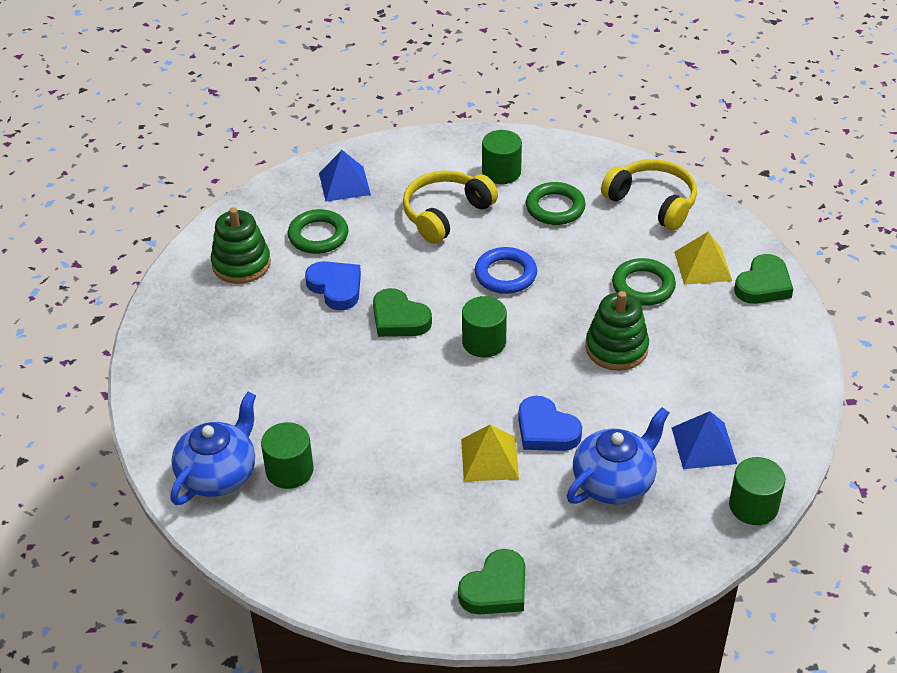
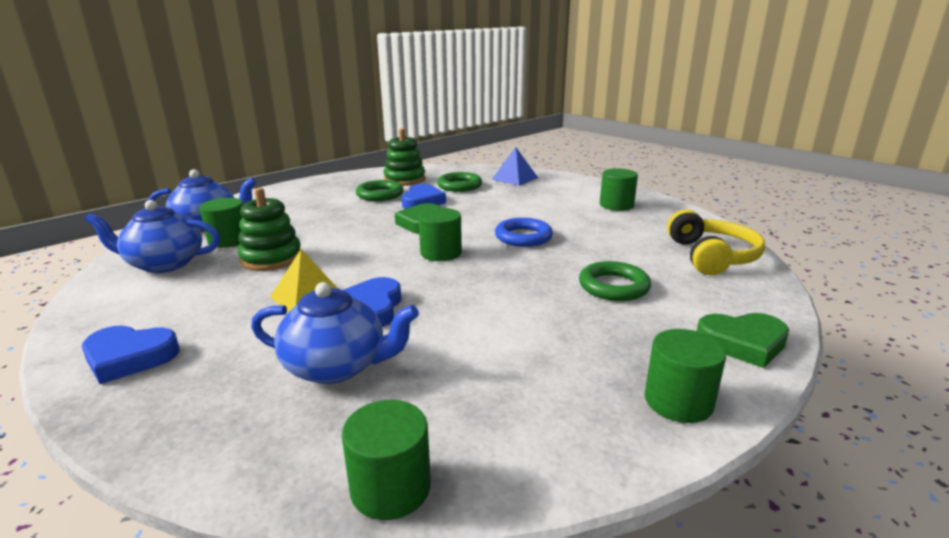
camera: 50 degrees right, 20 degrees down
(308, 533) = (164, 264): none -> blue teapot
(445, 214) = (544, 205): yellow headphones -> none
(496, 589) = (129, 357): green heart -> blue heart
(555, 208) = (623, 229): green ring -> green ring (380, 195)
(616, 348) = (519, 302): green stacking toy -> green stacking toy (271, 258)
(702, 266) = (694, 303): yellow pyramid -> none
(703, 445) = (454, 401): blue pyramid -> none
(786, 355) = (678, 401): none -> green cylinder

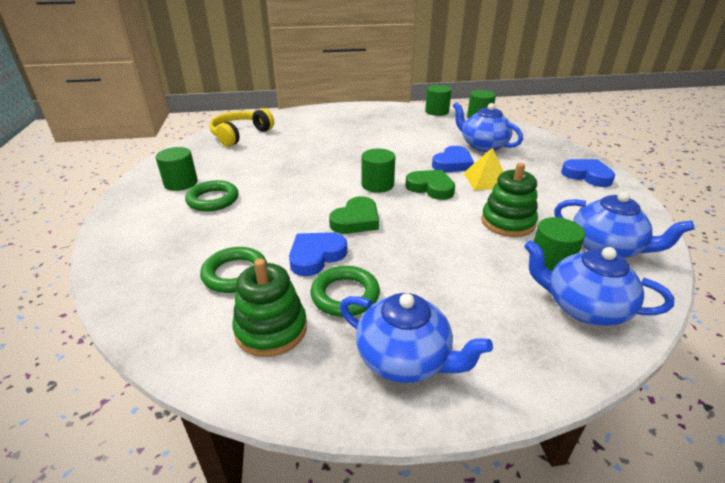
camera: 145 degrees left, 10 degrees up
(324, 188) = (405, 359): none -> blue teapot
(514, 178) = (154, 263): blue pyramid -> none
(523, 237) = (305, 179): blue ring -> none
(613, 286) = (320, 138): green ring -> green ring (213, 200)
(678, 401) = (373, 109): green cylinder -> green cylinder (437, 112)
(742, 343) = (320, 112): green heart -> green heart (431, 188)

